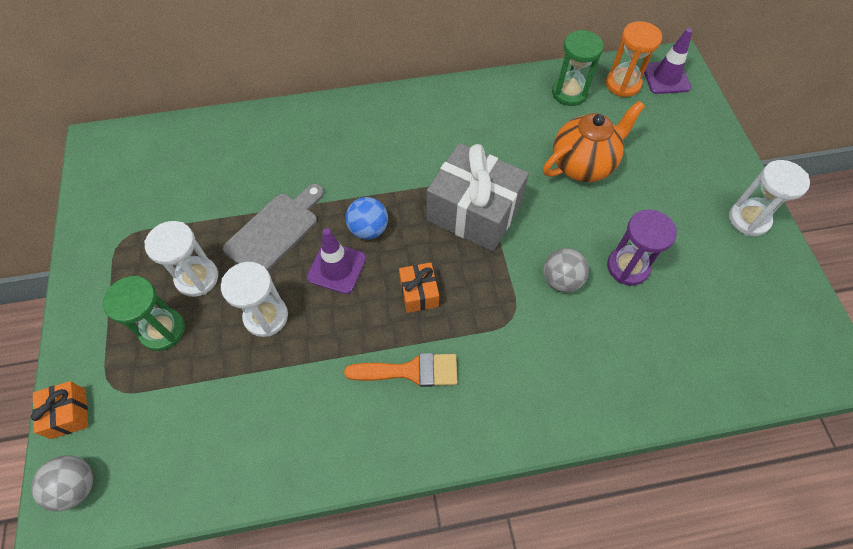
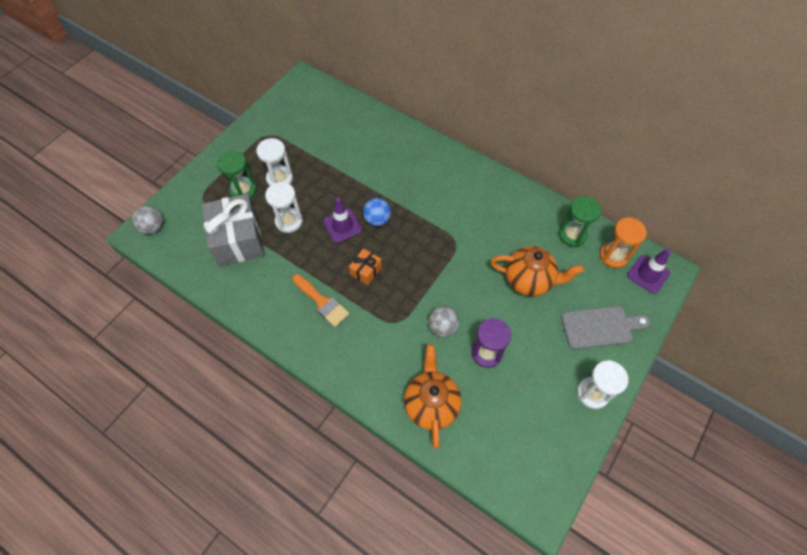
camera: 45 degrees right, 0 degrees up
(68, 413) = (177, 195): orange gift -> none
(275, 231) = (334, 184): grey cutting board -> grey cutting board (600, 327)
(474, 212) = (438, 255): grey gift -> grey gift (238, 239)
(641, 367) = (431, 404): none -> orange teapot

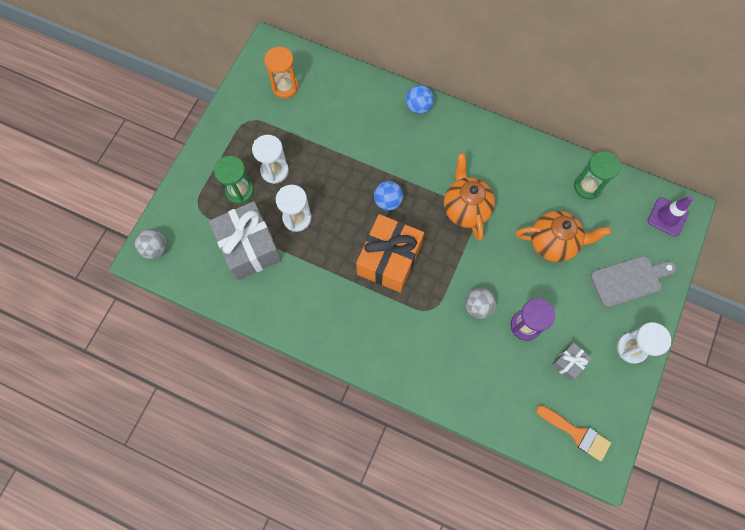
camera: 10 degrees left, 10 degrees up
(322, 302) = (353, 301): orange brush -> orange brush (576, 433)
(342, 226) = (353, 214): purple traffic cone -> none
(366, 271) = (389, 259): orange gift -> orange gift, size x2.14
(424, 145) = (418, 107): none -> blue ball
(431, 404) = (482, 386): orange teapot -> orange teapot (465, 208)
(524, 396) = (568, 363): none -> grey gift
(613, 256) = (631, 203): orange hourglass -> orange hourglass (285, 87)

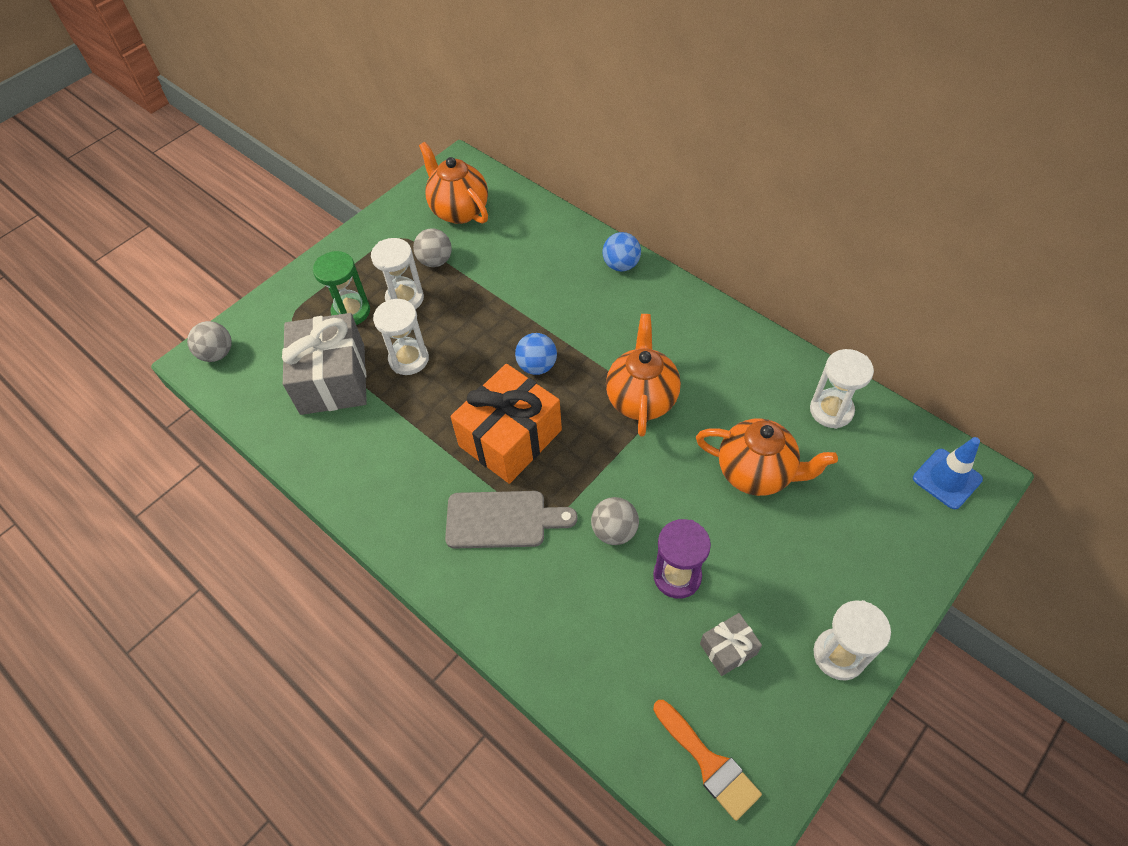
camera: 20 degrees right, 15 degrees down
(284, 134) = (435, 261): none -> grey ball
(285, 87) = (459, 210): orange hourglass -> orange teapot
(587, 186) = (831, 410): green hourglass -> white hourglass
(629, 280) = (862, 553): grey cutting board -> grey cutting board (502, 520)
(667, 217) = (947, 479): purple traffic cone -> blue traffic cone

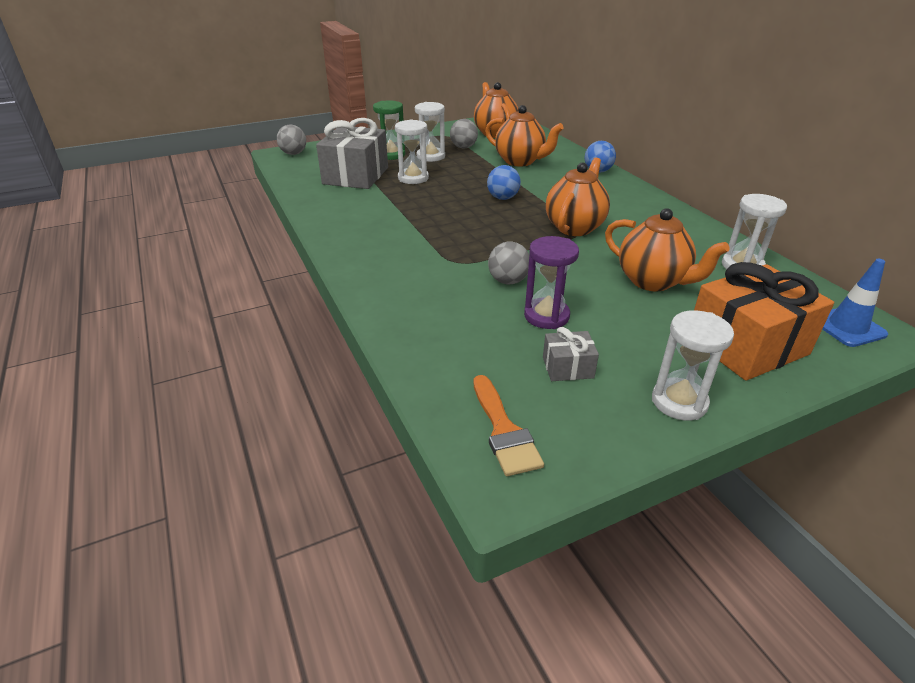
camera: 20 degrees right, 20 degrees down
(502, 520) = (422, 255): grey cutting board -> none
(510, 438) = (458, 222): orange gift -> orange gift (747, 345)
(521, 272) = (520, 161): none -> orange teapot

